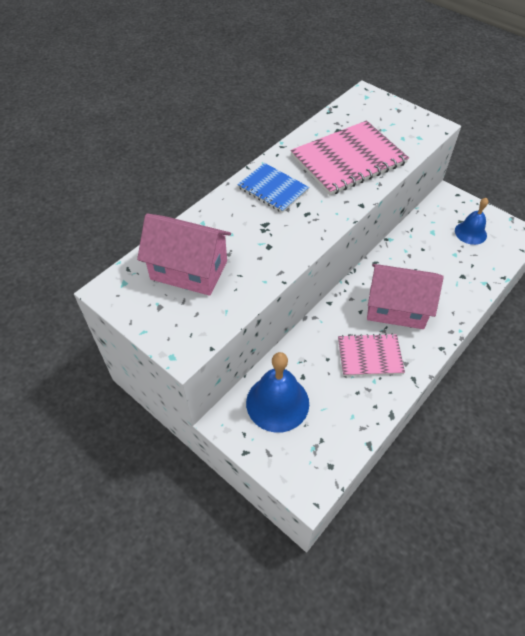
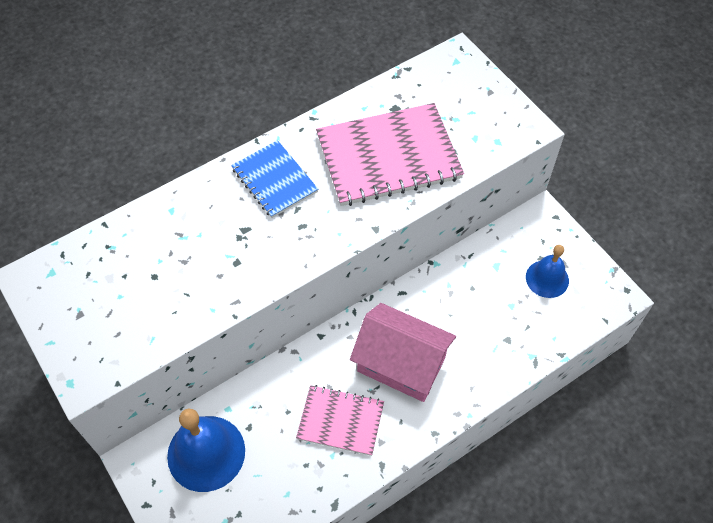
camera: 15 degrees right, 5 degrees up
(189, 270) = (130, 273): pink house -> none

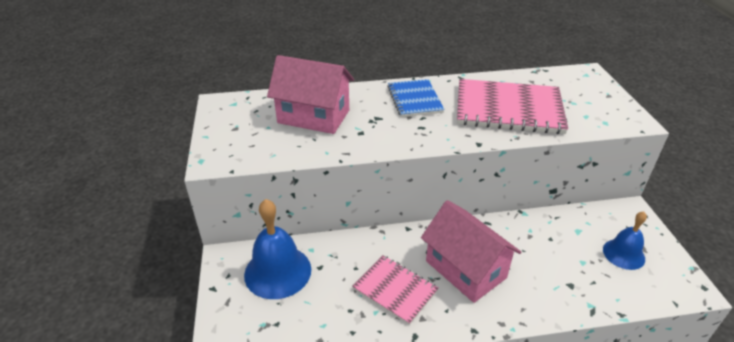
camera: 25 degrees right, 20 degrees down
(166, 257) = (313, 116): none -> pink house

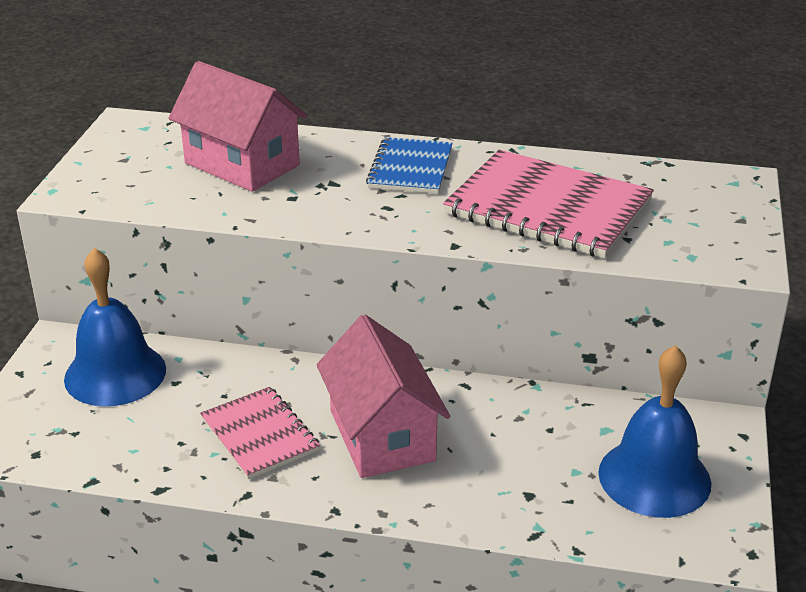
camera: 20 degrees right, 5 degrees down
(623, 254) = (654, 477): blue bell -> blue bell, size x1.62

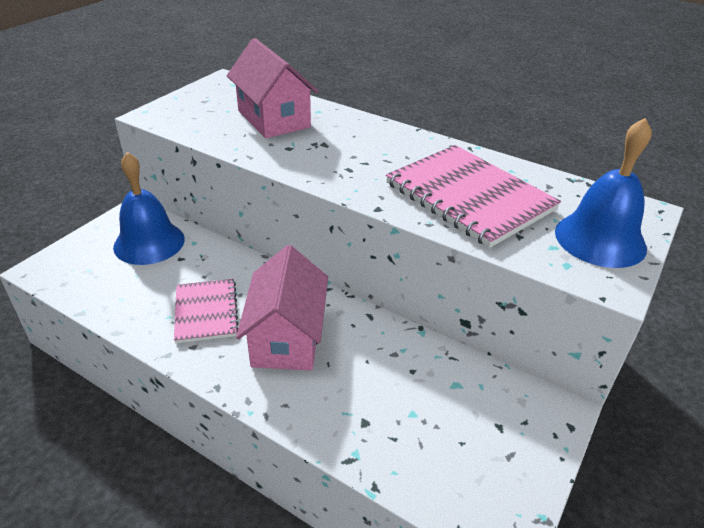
camera: 20 degrees right, 5 degrees up
(410, 168) = (385, 145): blue notebook -> none
(654, 477) = (474, 441): blue bell -> blue bell (600, 239)

